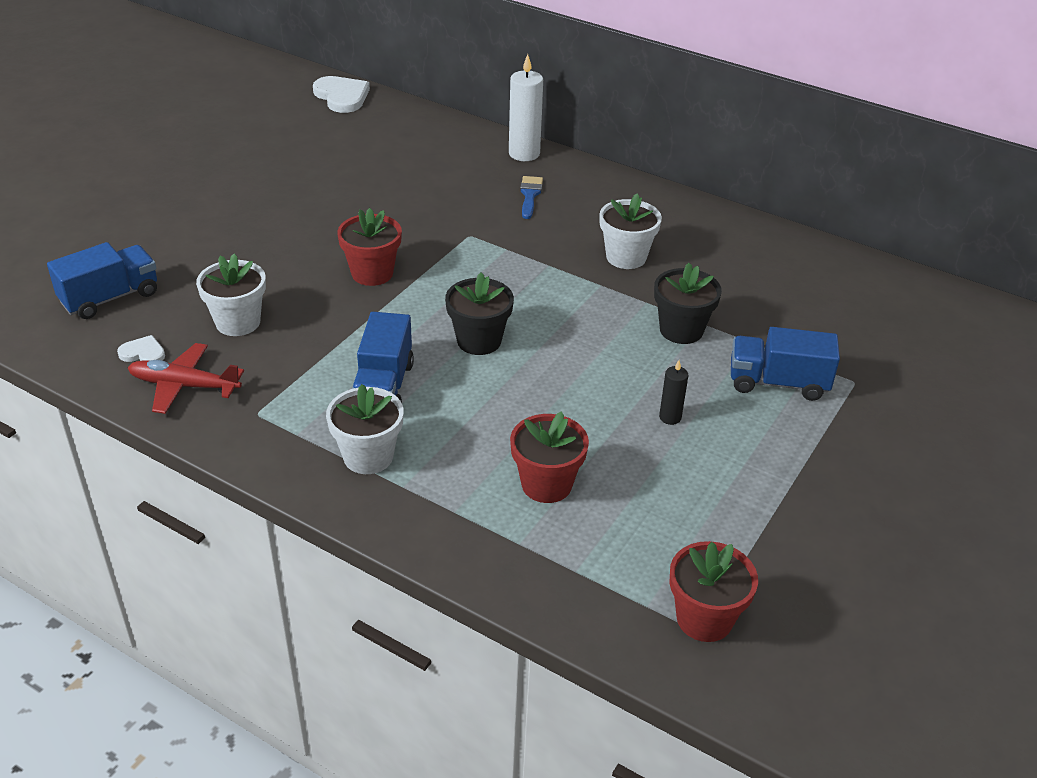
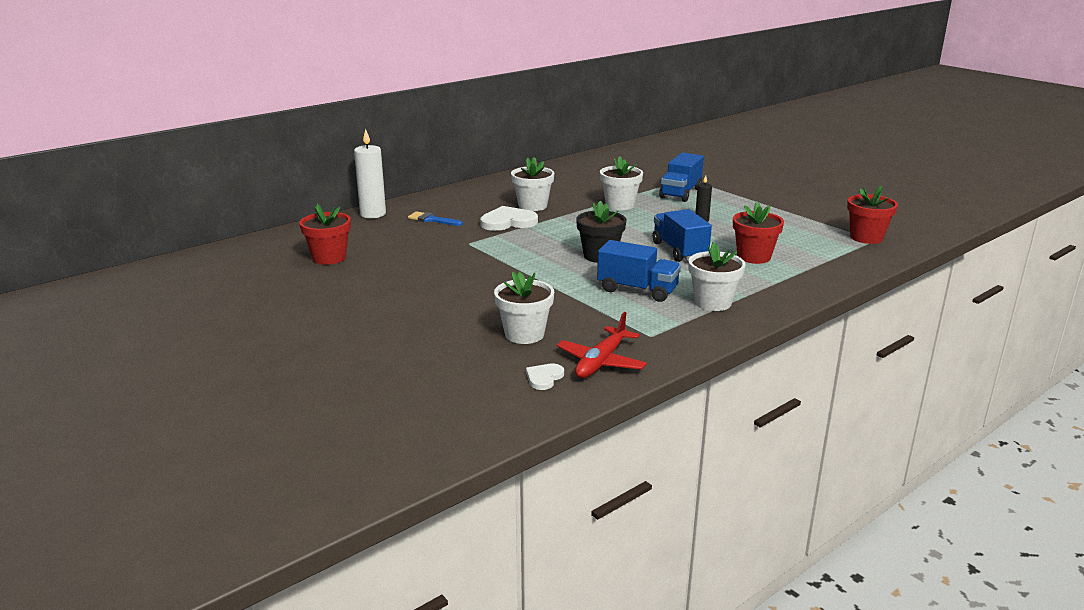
camera: 70 degrees left, 15 degrees down
(110, 298) = (445, 390): blue truck -> blue truck (679, 251)
(342, 96) = (194, 262): white heart -> white heart (508, 222)
(372, 273) = (492, 279): red flower pot -> red flower pot (329, 258)
(681, 330) = (620, 205): black flower pot -> white flower pot

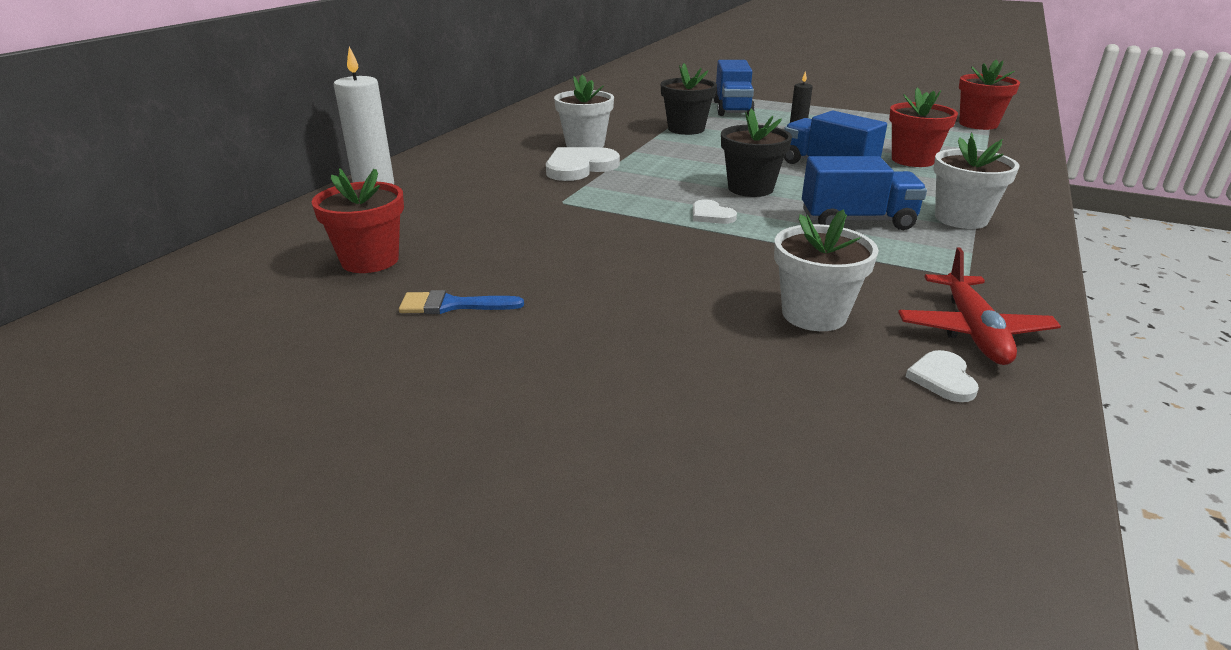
camera: 25 degrees left, 5 degrees up
(432, 220) = (472, 180): blue brush -> blue brush (452, 305)
(548, 268) = (711, 215): none -> white heart
(620, 205) = (686, 129): white flower pot -> black flower pot

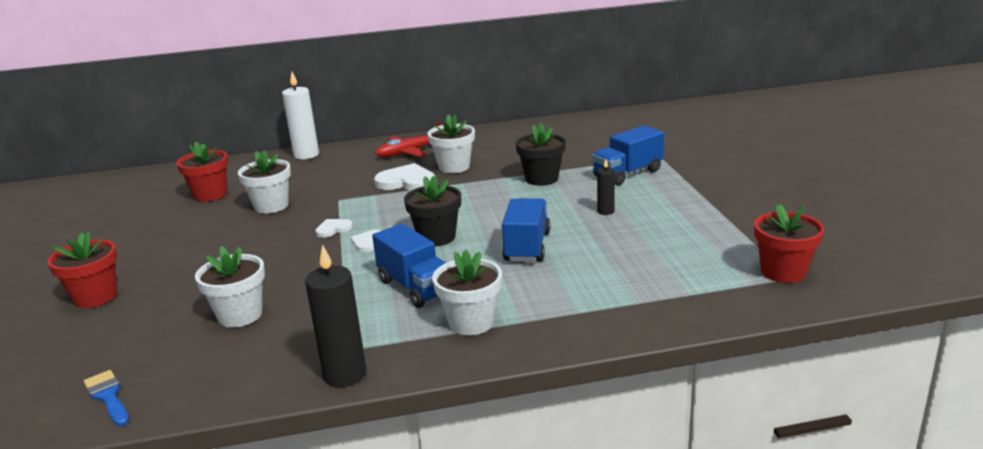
camera: 55 degrees right, 5 degrees down
(452, 305) = (176, 230): blue brush -> blue brush (108, 396)
(501, 235) = (271, 206): none -> white flower pot
(912, 160) = (600, 271): red flower pot -> red flower pot (95, 297)
(942, 378) = (184, 372): white heart -> white heart (333, 229)
(972, 330) = (258, 368): red plane -> red plane (409, 152)
(1024, 290) = (345, 374): none -> black candle

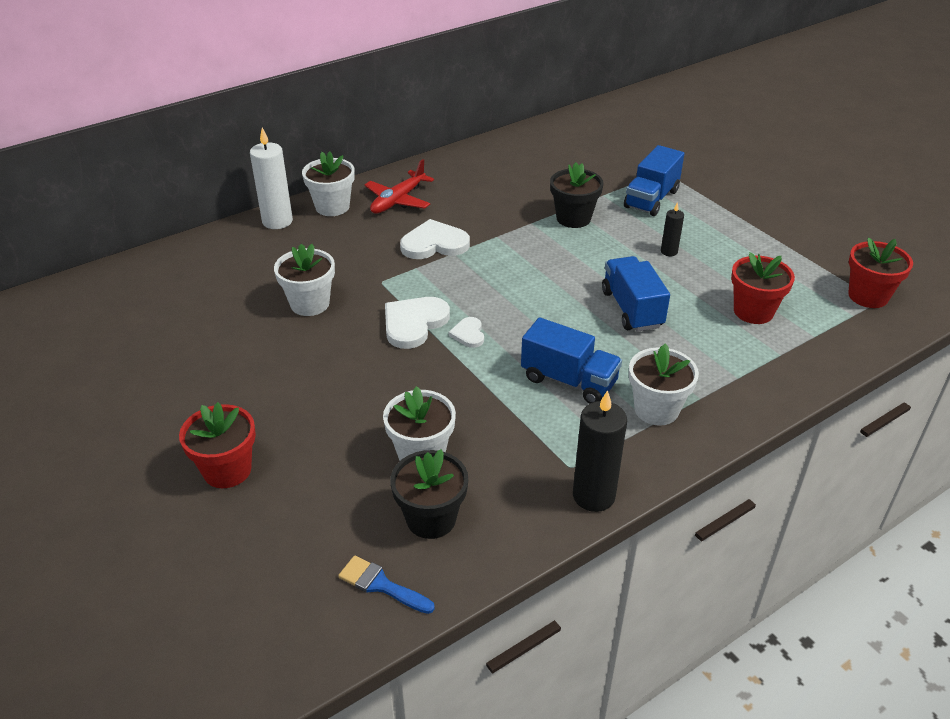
camera: 25 degrees left, 15 degrees up
(210, 194) = (215, 300): red flower pot -> red flower pot (753, 311)
(333, 229) = (414, 323): white heart -> white heart, size x1.86
(436, 237) = (534, 314): black flower pot -> black flower pot (431, 519)
(454, 167) = (468, 215): white flower pot -> white flower pot (332, 207)

